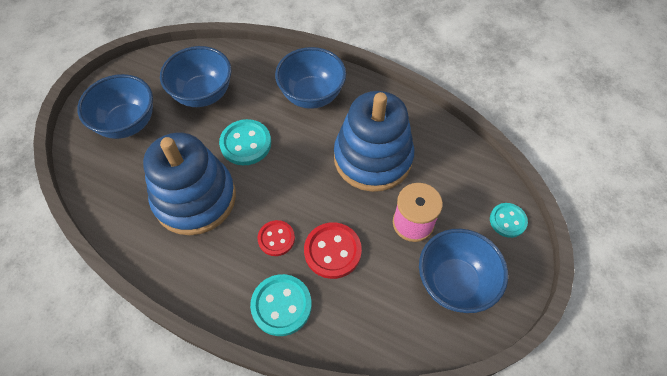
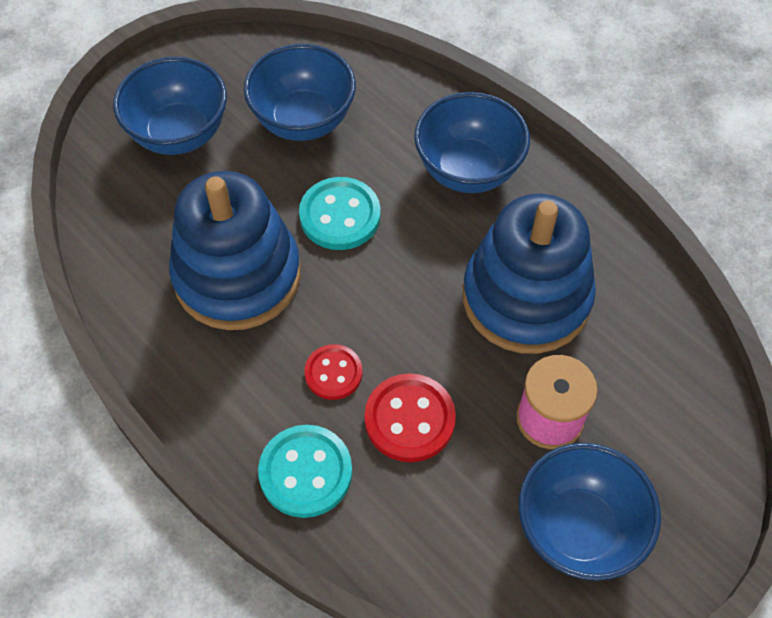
camera: 20 degrees right, 0 degrees up
(507, 221) = (704, 464): turquoise button -> none

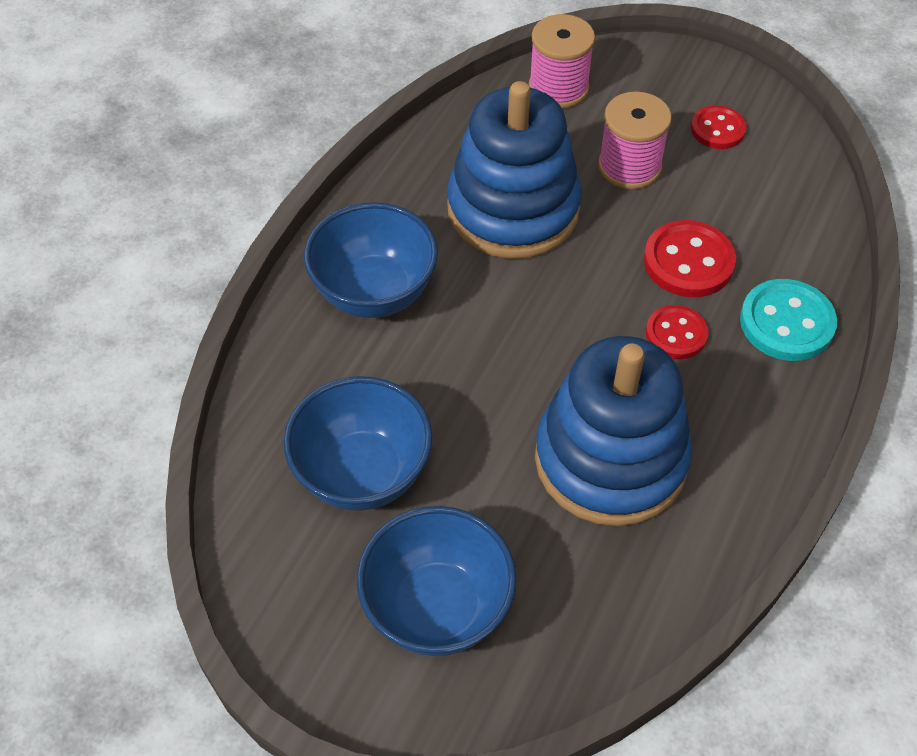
camera: 110 degrees left, 5 degrees down
(340, 216) = (486, 389): turquoise button -> none
(578, 529) = (717, 129): blue bowl -> red button
(683, 395) = (558, 88): none -> pink spool

